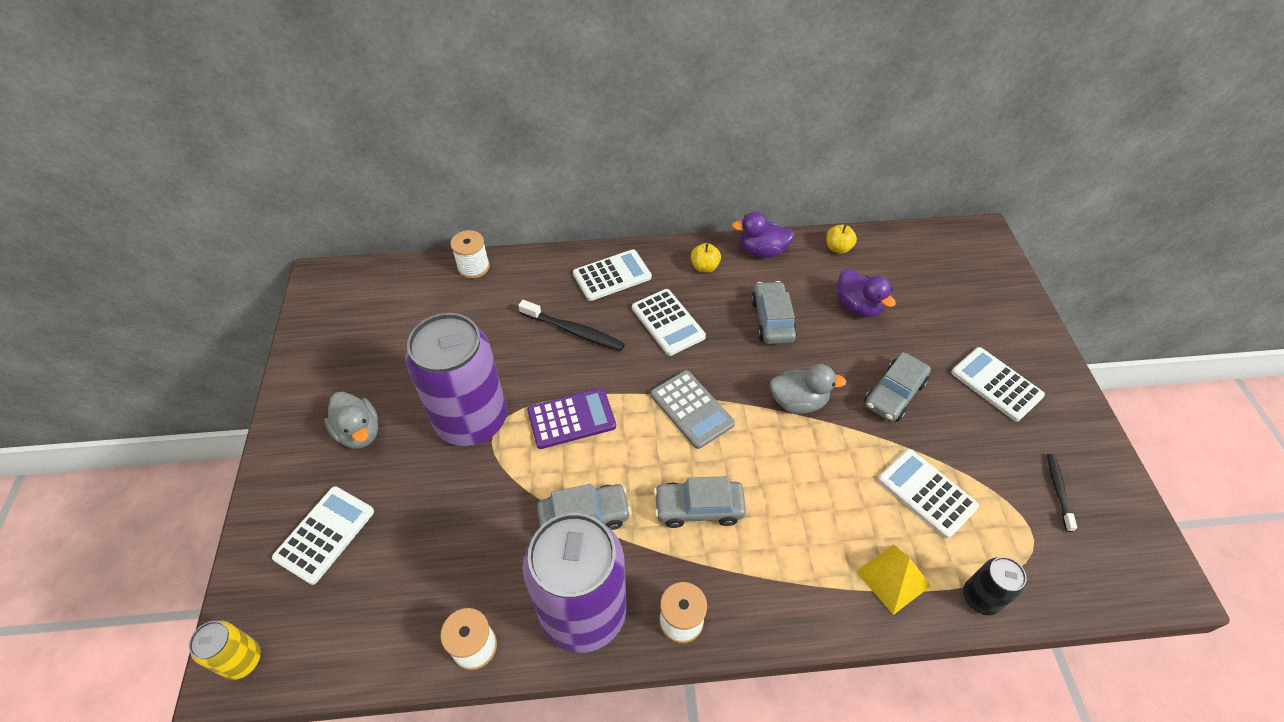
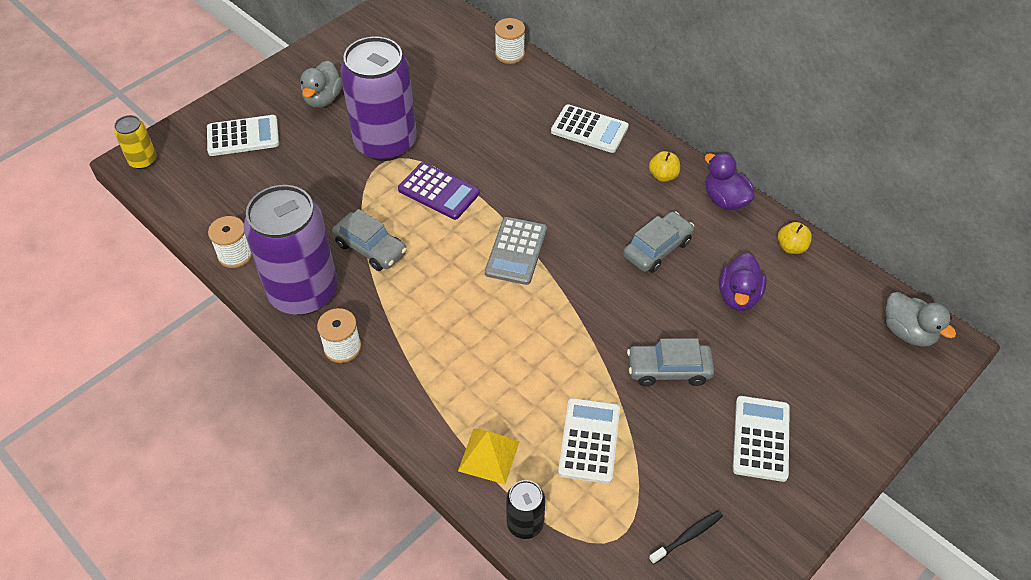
camera: 50 degrees right, 0 degrees up
(574, 331) = (514, 143): black toothbrush -> none
(668, 322) = (581, 188): white calculator -> none
(699, 508) = (436, 305): grey car -> none
(798, 402) = (592, 311): grey duck -> grey duck (908, 332)

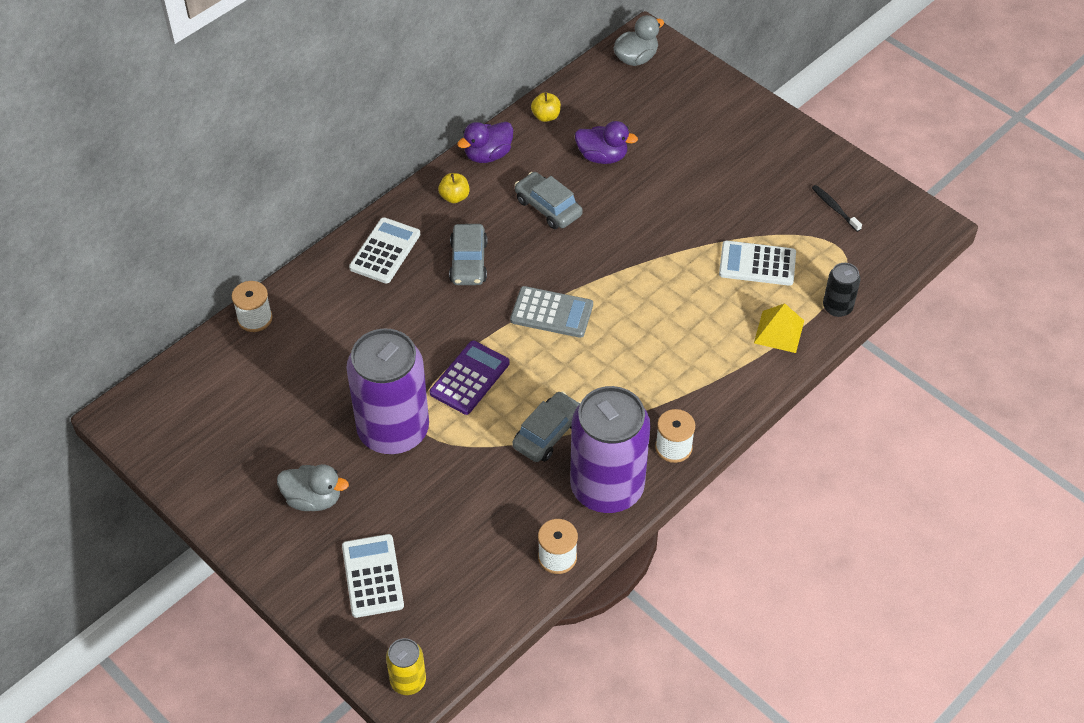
camera: 90 degrees left, 0 degrees up
(669, 370) = (683, 208): grey car -> grey car (468, 262)
(761, 438) = (744, 157): white calculator -> none

